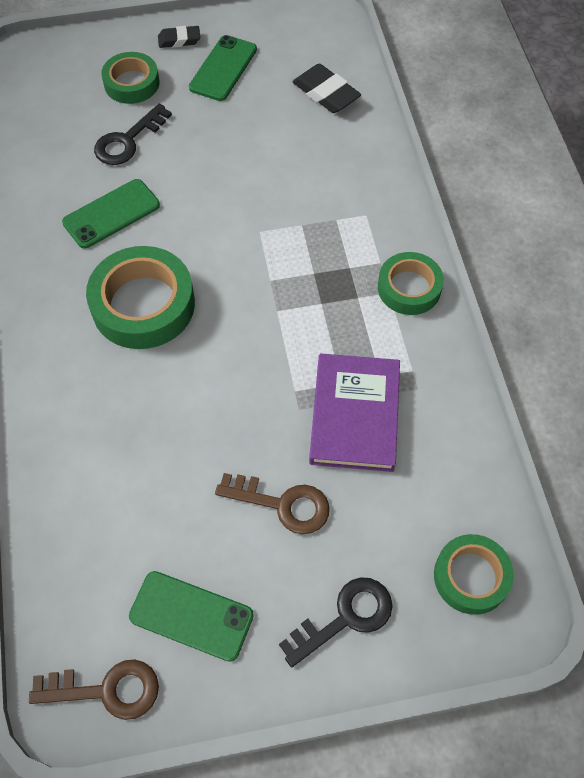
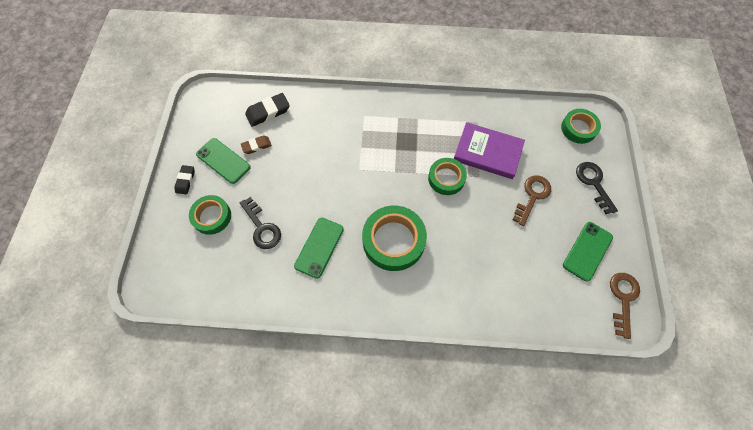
camera: 75 degrees left, 5 degrees up
(111, 214) = (319, 247): green phone -> green phone turned 45 degrees clockwise
(260, 97) = (256, 146): none -> brown eraser
(409, 288) = (417, 109): green tape -> green tape (446, 178)

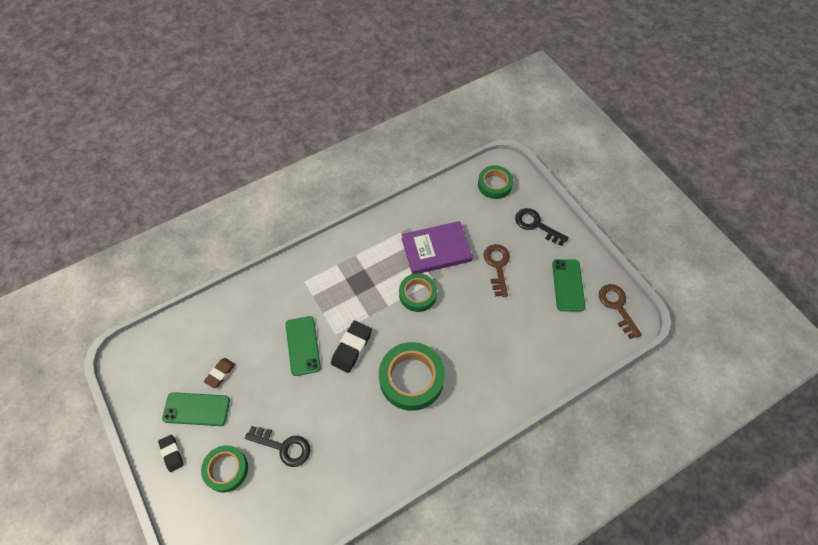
camera: 35 degrees left, 5 degrees down
(268, 112) = (207, 333): black eraser -> black eraser (351, 348)
(319, 247) = (350, 428): green phone -> green phone (303, 346)

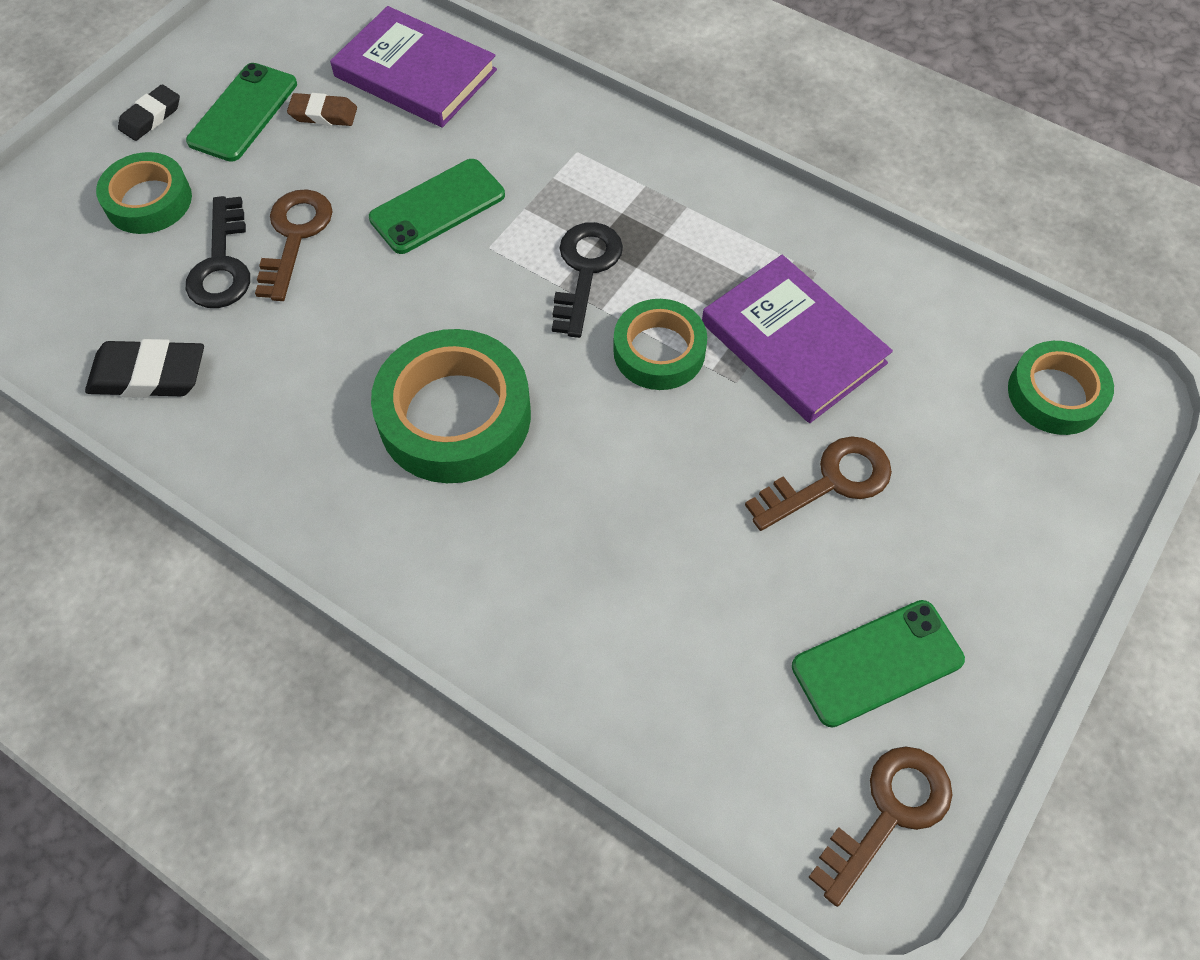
camera: 65 degrees right, 0 degrees up
(196, 409) = (243, 112): green phone -> green phone turned 45 degrees clockwise
(220, 326) = (415, 73): none -> purple book
(286, 410) = (295, 236): none -> brown key
(351, 348) = (472, 285): black eraser -> black eraser (149, 375)
(536, 225) = (1004, 528): black key -> black key (585, 271)

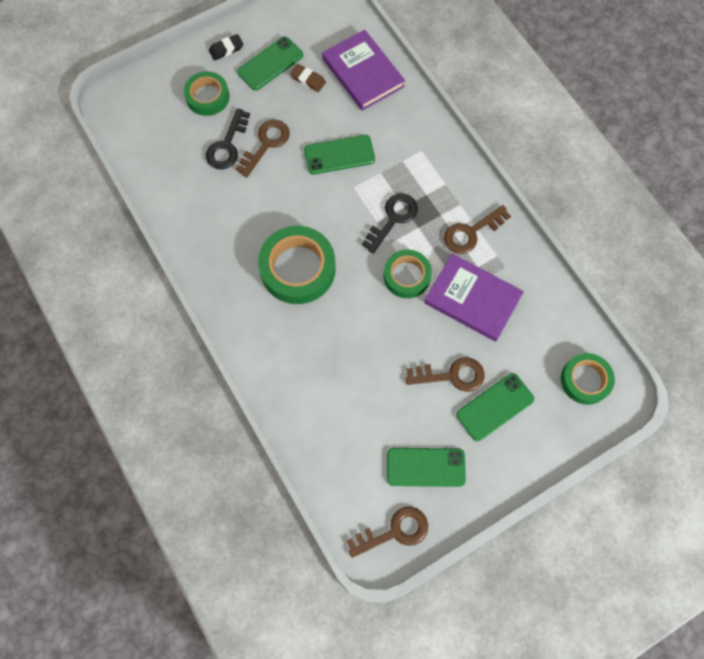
camera: 25 degrees right, 10 degrees up
(149, 375) = (173, 190): black eraser -> none
(730, 241) = (471, 232): none -> brown key
(793, 343) = (472, 299): purple book -> purple book turned 45 degrees counterclockwise
(935, 502) = (495, 407): none -> green phone

